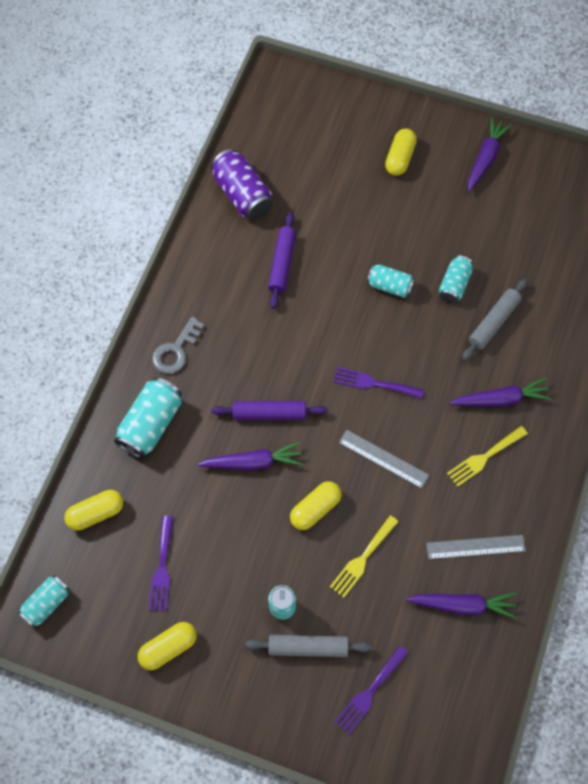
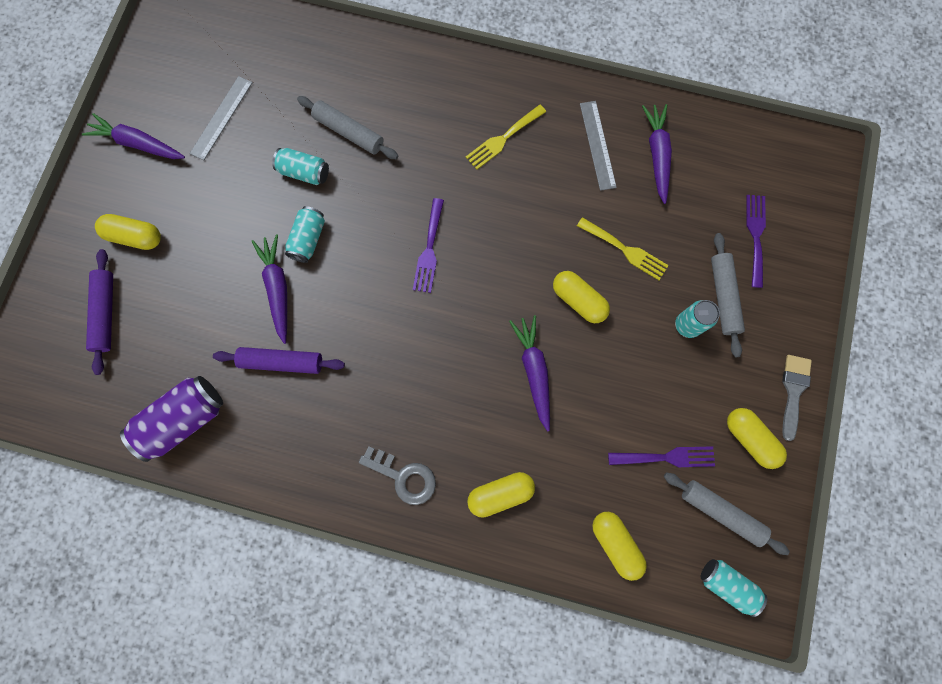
camera: 95 degrees left, 10 degrees up
(107, 609) = (721, 512): none -> grey rolling pin
(151, 424) = (500, 494): turquoise can -> yellow capsule
(208, 699) = (793, 391): none -> grey brush
(269, 413) = (474, 359): purple rolling pin -> purple rolling pin (105, 313)
(369, 692) = (755, 236): purple fork -> purple fork turned 120 degrees counterclockwise
(383, 458) = (515, 235): grey ruler -> grey ruler (221, 117)
(484, 457) = (503, 139): yellow fork -> yellow fork turned 90 degrees clockwise
(500, 399) = (437, 125): purple carrot -> purple carrot (278, 289)

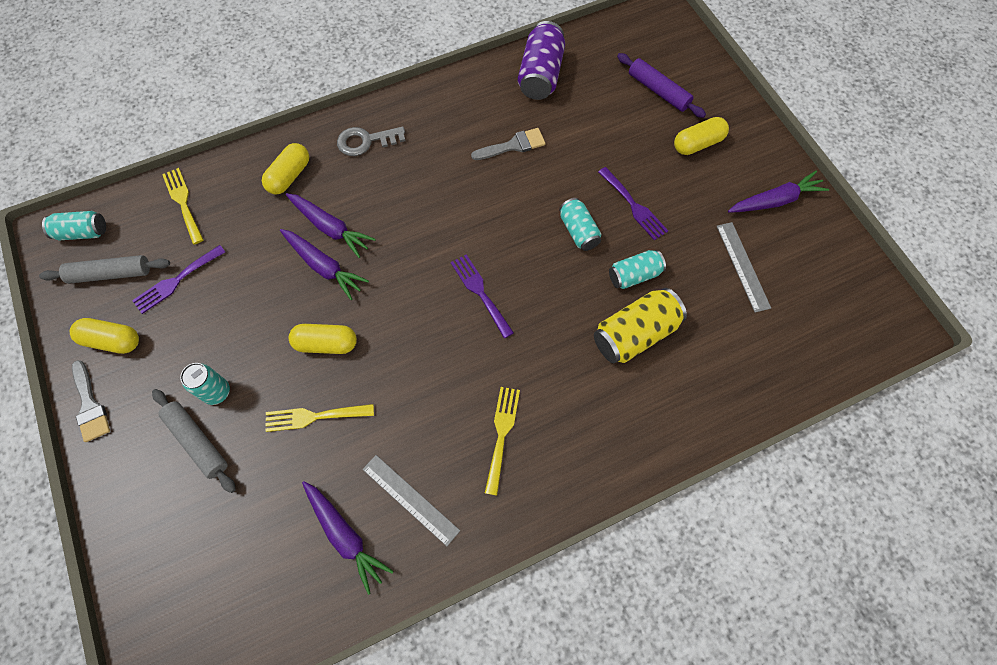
camera: 140 degrees right, 10 degrees down
(278, 289) = (564, 184): purple carrot -> purple carrot (330, 228)
(282, 362) = (513, 145): purple rolling pin -> grey brush
(349, 132) = (635, 334): grey rolling pin -> yellow can
(615, 543) = (183, 202): yellow capsule -> yellow fork
(755, 236) = (196, 526): purple fork -> purple fork (634, 206)

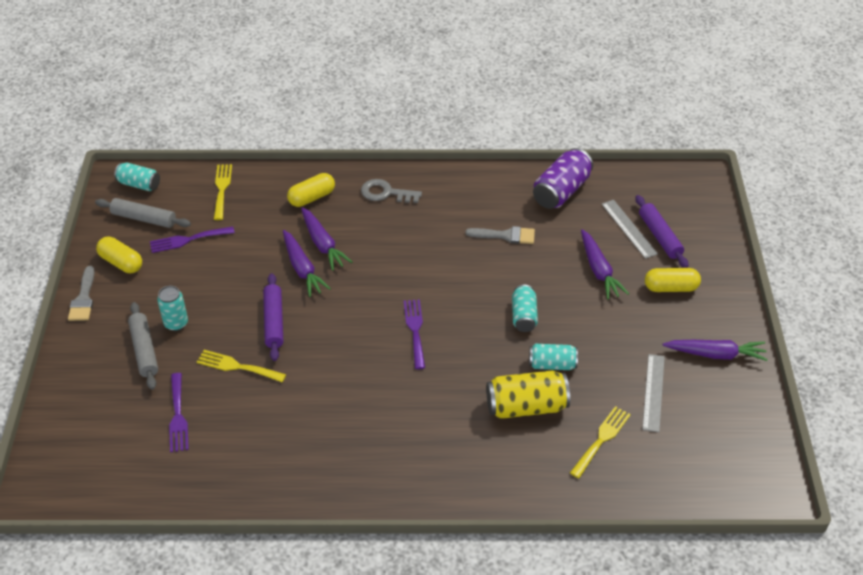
camera: 25 degrees right, 20 degrees down
(326, 343) = (274, 321): yellow capsule -> purple rolling pin
(345, 535) = (215, 452): purple carrot -> purple carrot (599, 270)
(410, 499) = (277, 449): grey ruler -> grey ruler (629, 228)
(501, 434) = (373, 434): yellow fork -> yellow fork (601, 439)
(634, 206) = (583, 314): purple fork -> purple fork (178, 416)

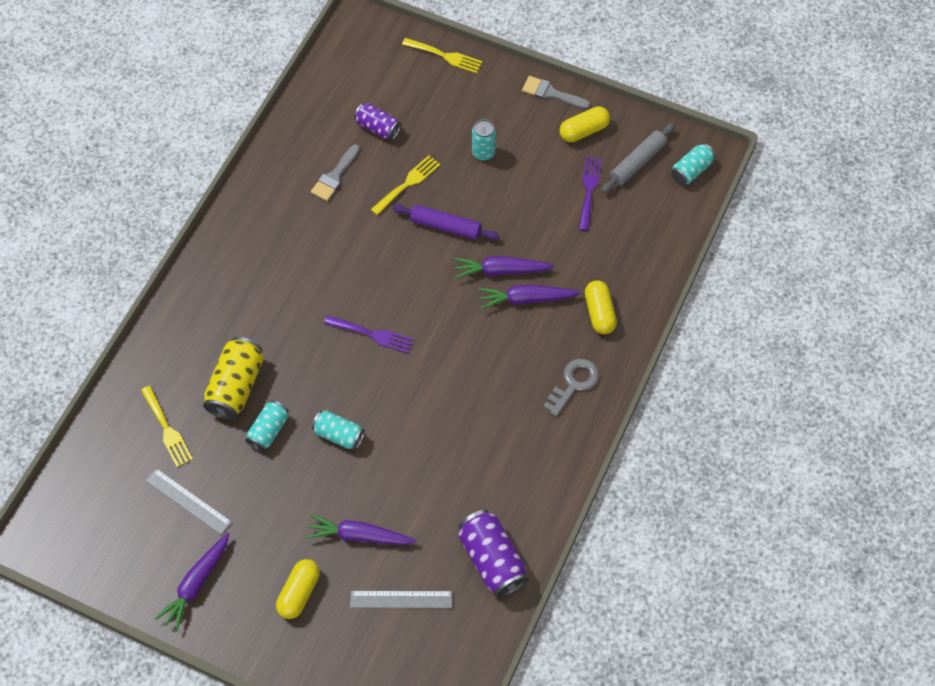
camera: 115 degrees right, 15 degrees up
(144, 350) = (464, 123): grey rolling pin -> none
(178, 416) = (377, 128): purple fork -> purple can
(222, 189) = (651, 238): yellow fork -> yellow fork (445, 56)
(506, 235) = (453, 470): grey brush -> grey brush (335, 176)
(660, 236) = (373, 625): purple rolling pin -> none

